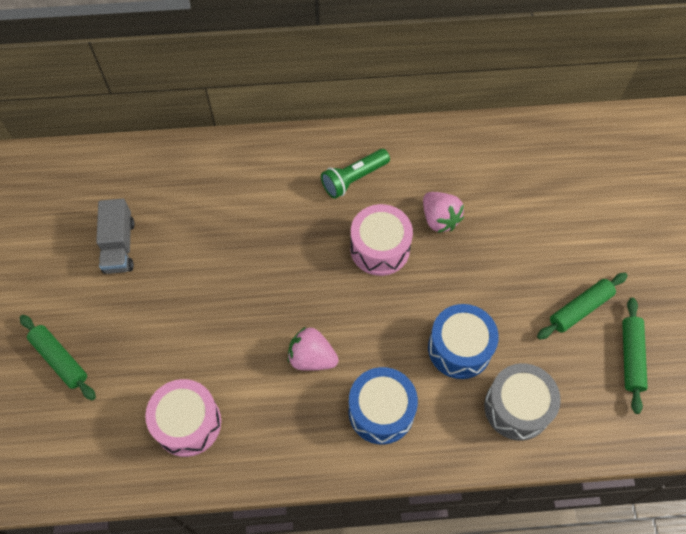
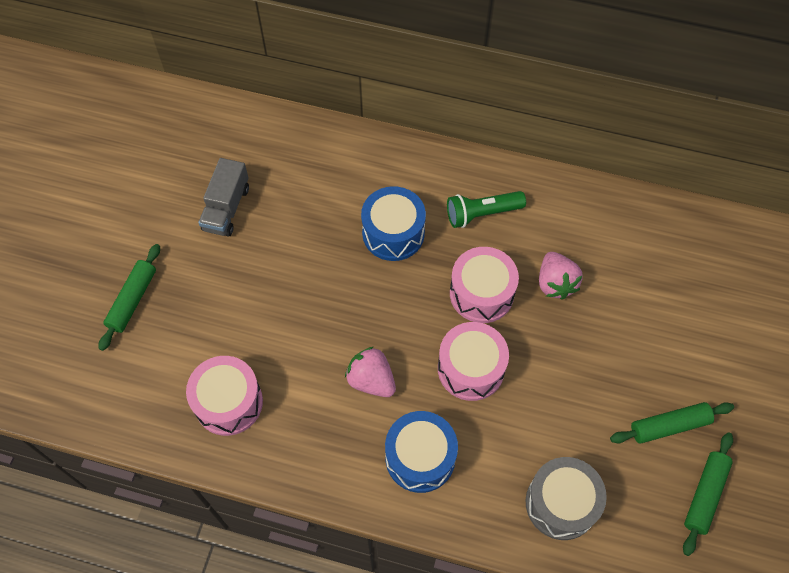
camera: 20 degrees right, 0 degrees up
(60, 360) = (132, 300): green rolling pin -> green rolling pin turned 45 degrees clockwise
(395, 317) = (471, 369): none -> pink drum
(459, 348) = (524, 422): blue drum -> blue drum (393, 233)

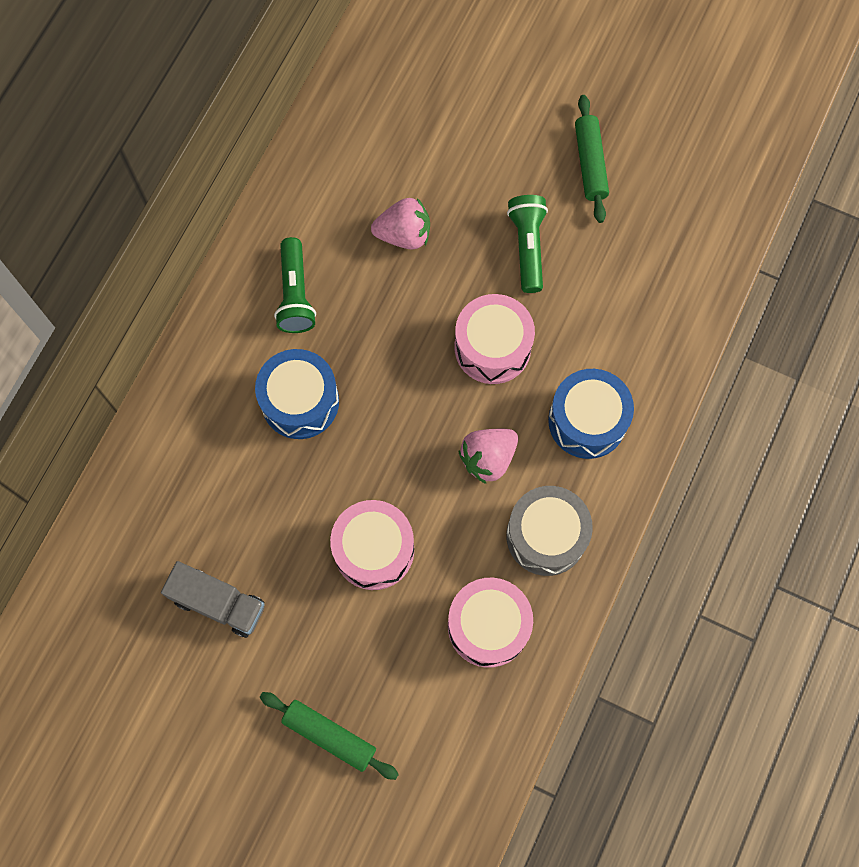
camera: 80 degrees left, 10 degrees up
(481, 293) = (401, 317): pink drum -> pink drum (374, 550)
(561, 503) = (657, 288): grey drum -> grey drum (546, 536)
(571, 383) = (527, 247): none -> green flashlight
(704, 495) = (666, 151): green rolling pin -> none

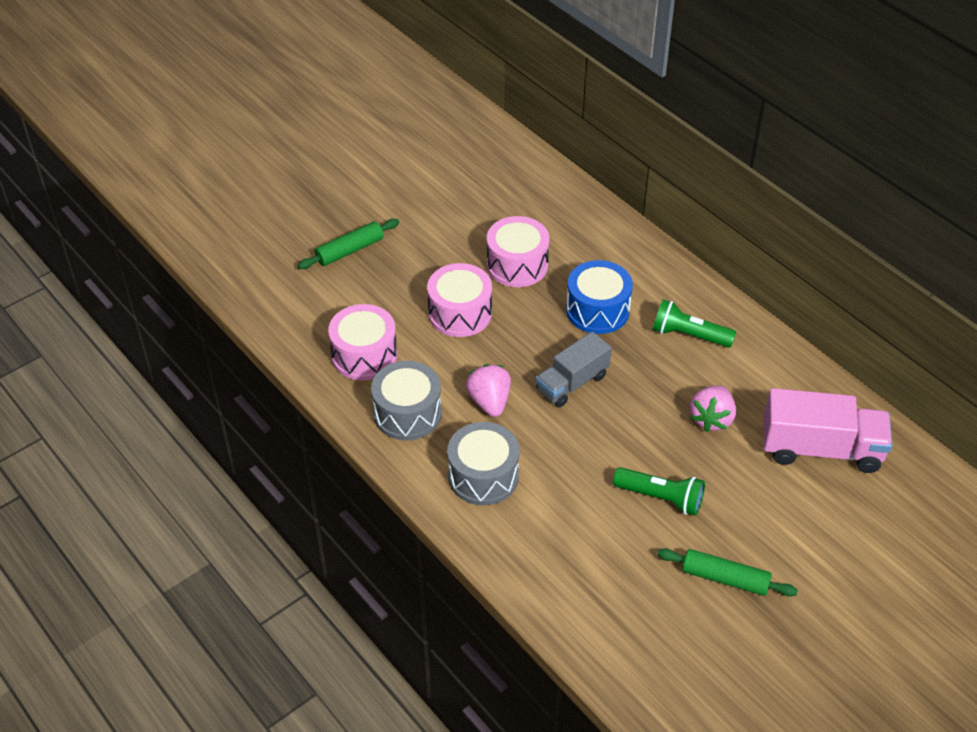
camera: 115 degrees right, 25 degrees down
(218, 603) = (474, 225): grey truck -> grey truck (572, 383)
(395, 127) = (820, 449): none -> pink truck
(492, 347) = (580, 439): pink drum -> pink drum (517, 265)
(587, 421) = (483, 476): blue drum -> grey drum

